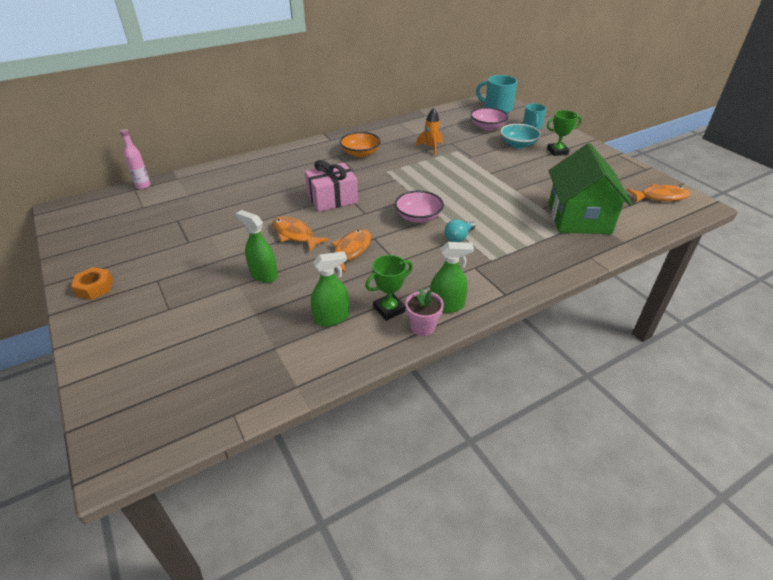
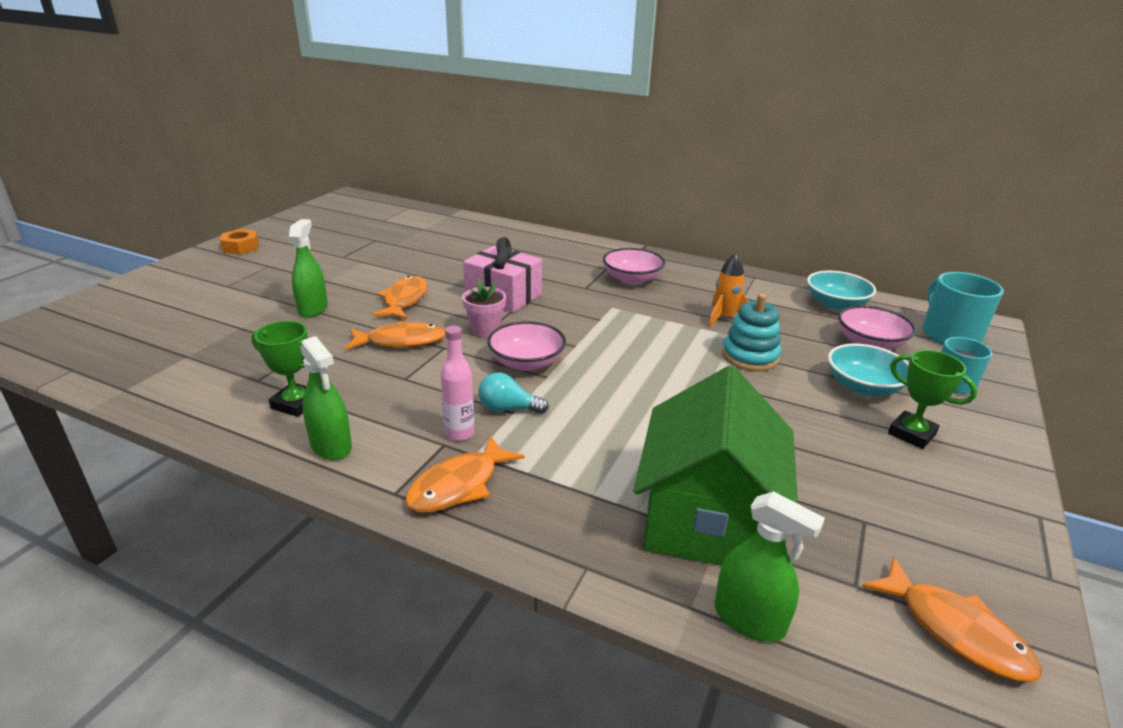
camera: 55 degrees right, 10 degrees down
(143, 186) = (419, 208): pink bottle -> pink bottle (459, 433)
(331, 318) = (257, 371): green spray bottle -> green spray bottle (749, 619)
(360, 153) = (632, 279): orange bowl -> pink bowl
(422, 327) = (271, 440): pink flower pot -> pink flower pot (485, 330)
(447, 117) = (836, 304): none -> turquoise bowl
(471, 157) = (750, 356): none -> turquoise stacking toy
(513, 273) = (459, 485): none -> orange fish
(579, 218) = (706, 519): green house -> green house turned 45 degrees counterclockwise

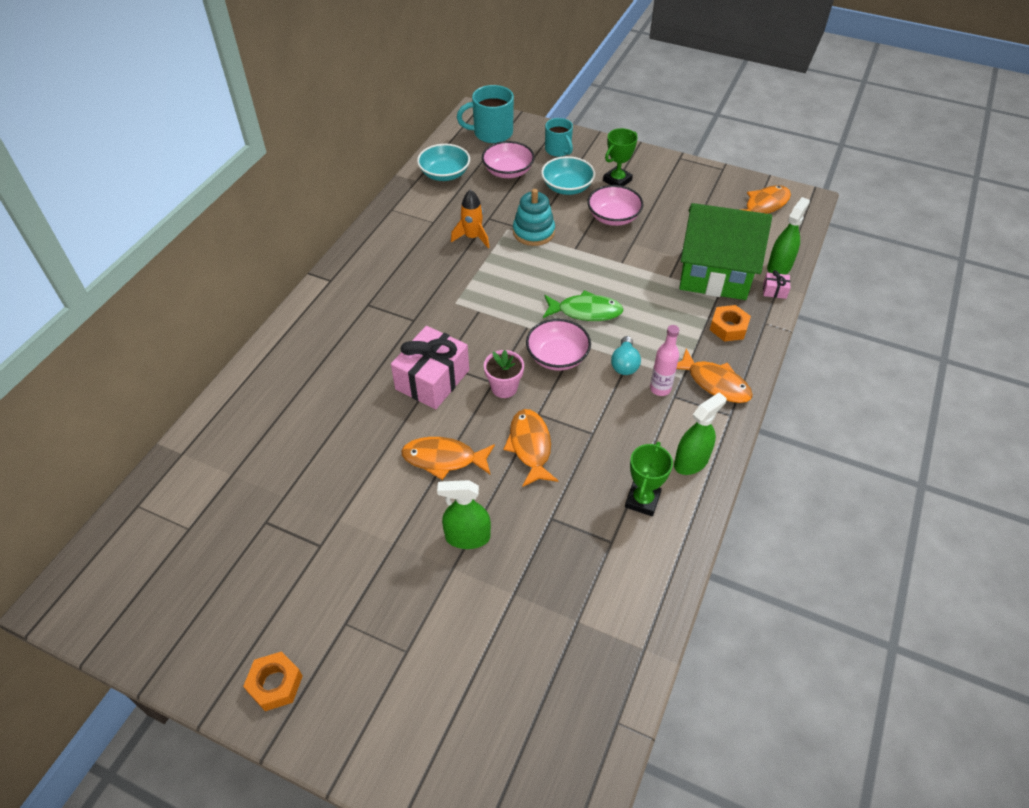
camera: 90 degrees left, 20 degrees up
(574, 517) = (728, 327): none -> orange nut
(604, 386) = (585, 311): none -> green fish
(632, 279) = (394, 287): pink bowl -> pink bowl (613, 217)
(675, 597) = (774, 291): none -> pink gift

